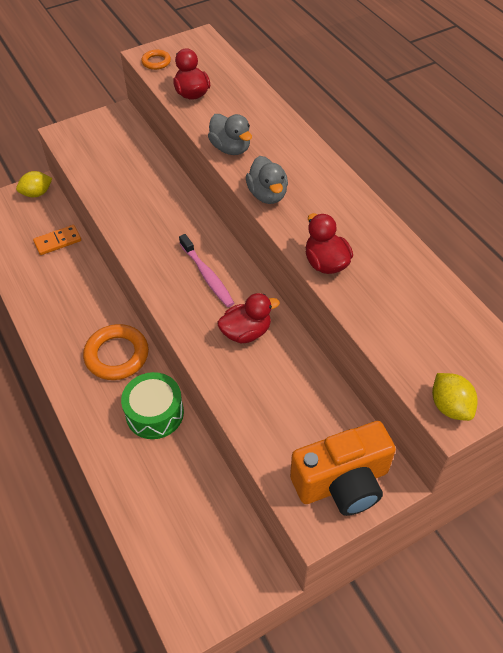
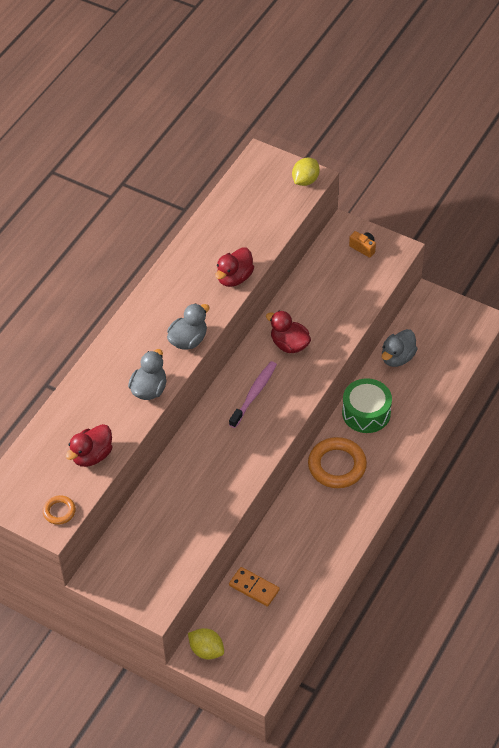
camera: 120 degrees left, 0 degrees up
(201, 485) = (397, 358): none -> grey duck
(342, 483) = (363, 248): orange camera -> orange camera, size x0.41

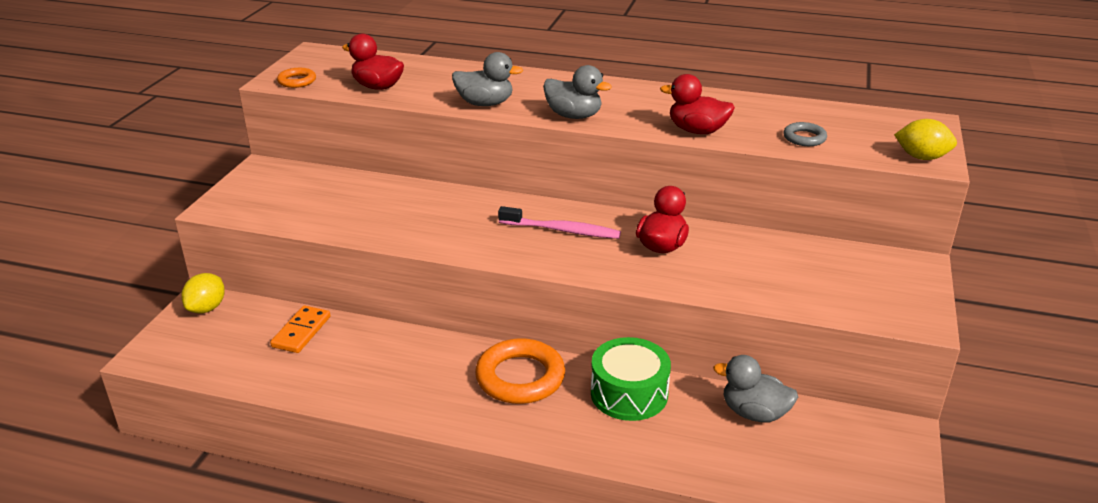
camera: 75 degrees right, 20 degrees down
(262, 226) = (804, 138): none -> grey ring
(363, 248) = (892, 286): orange camera -> none

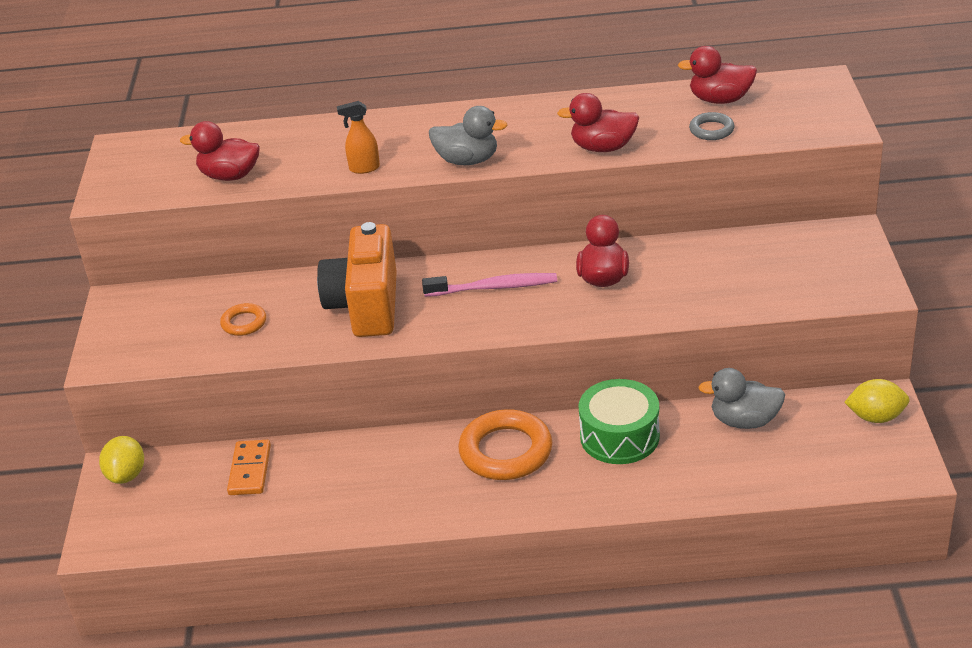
camera: 15 degrees left, 5 degrees up
(297, 81) = (131, 191): orange ring -> orange ring (244, 323)
(446, 218) = (366, 306): none -> orange camera
(485, 103) = (364, 168): grey duck -> orange spray bottle
(824, 117) = (720, 100): none -> red duck
(921, 157) = (830, 125): yellow lemon -> yellow lemon (875, 417)

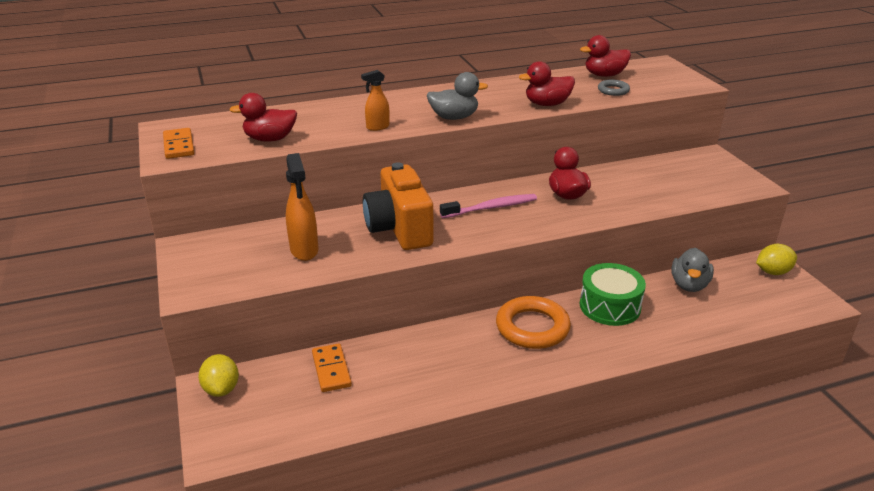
camera: 20 degrees left, 5 degrees down
(125, 176) = (179, 146): none -> orange domino
(244, 323) = (304, 250): orange ring -> orange spray bottle
(744, 421) = (689, 285): grey duck -> grey duck turned 60 degrees counterclockwise

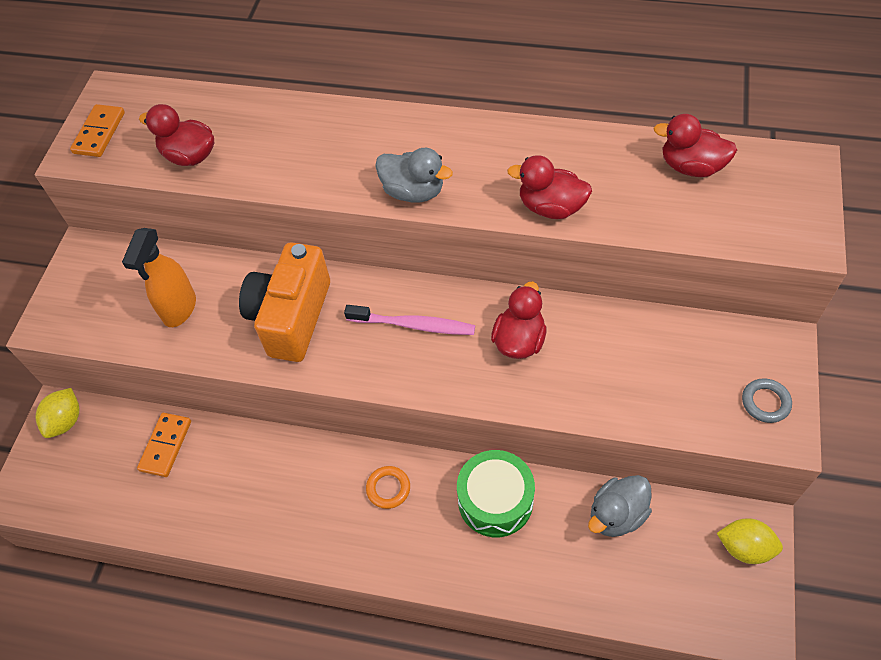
camera: 35 degrees right, 25 degrees up
(377, 127) = (313, 177): orange spray bottle -> none
(532, 327) = (388, 488): orange ring -> orange ring, size x0.51
(613, 90) = (669, 209): grey ring -> grey ring (765, 402)

